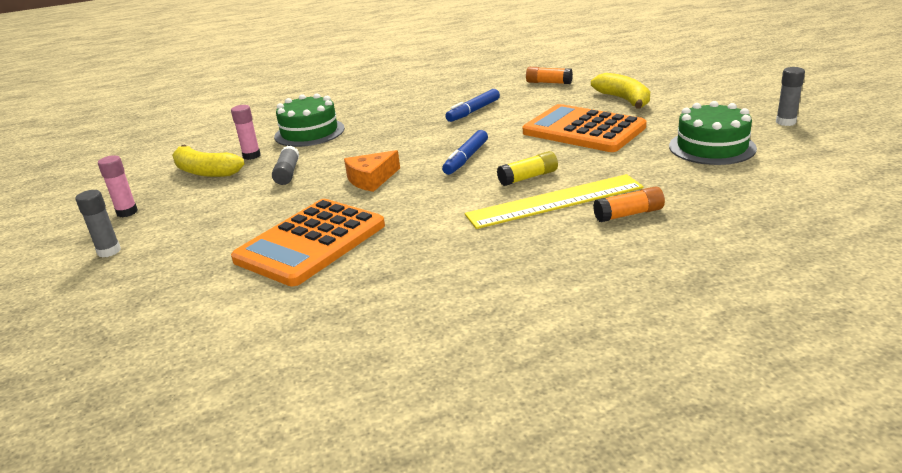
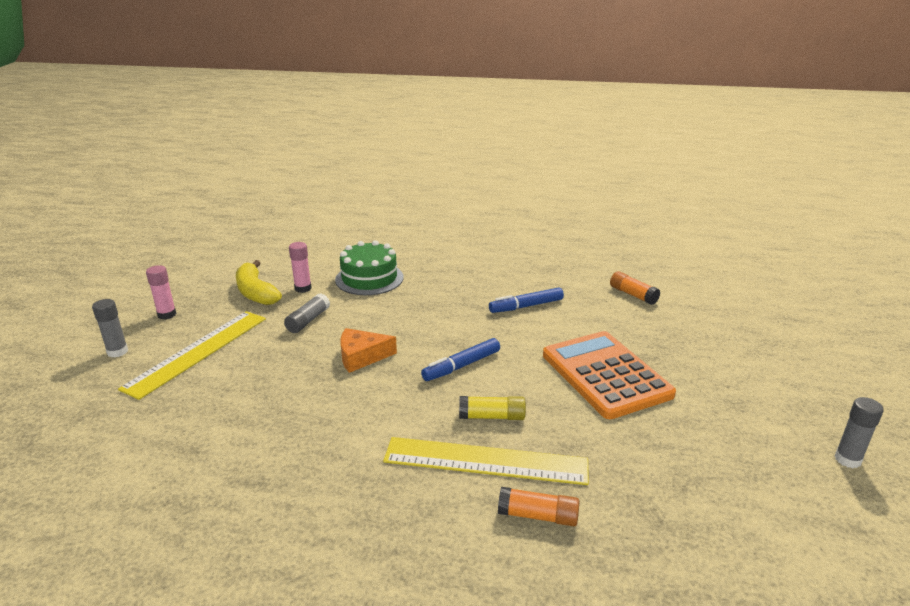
camera: 25 degrees right, 0 degrees up
(202, 224) = (198, 352): none -> yellow ruler
(311, 243) = (247, 411): orange calculator -> none
(624, 100) = (688, 348): yellow banana -> none
(712, 147) = (719, 460): green cake -> none

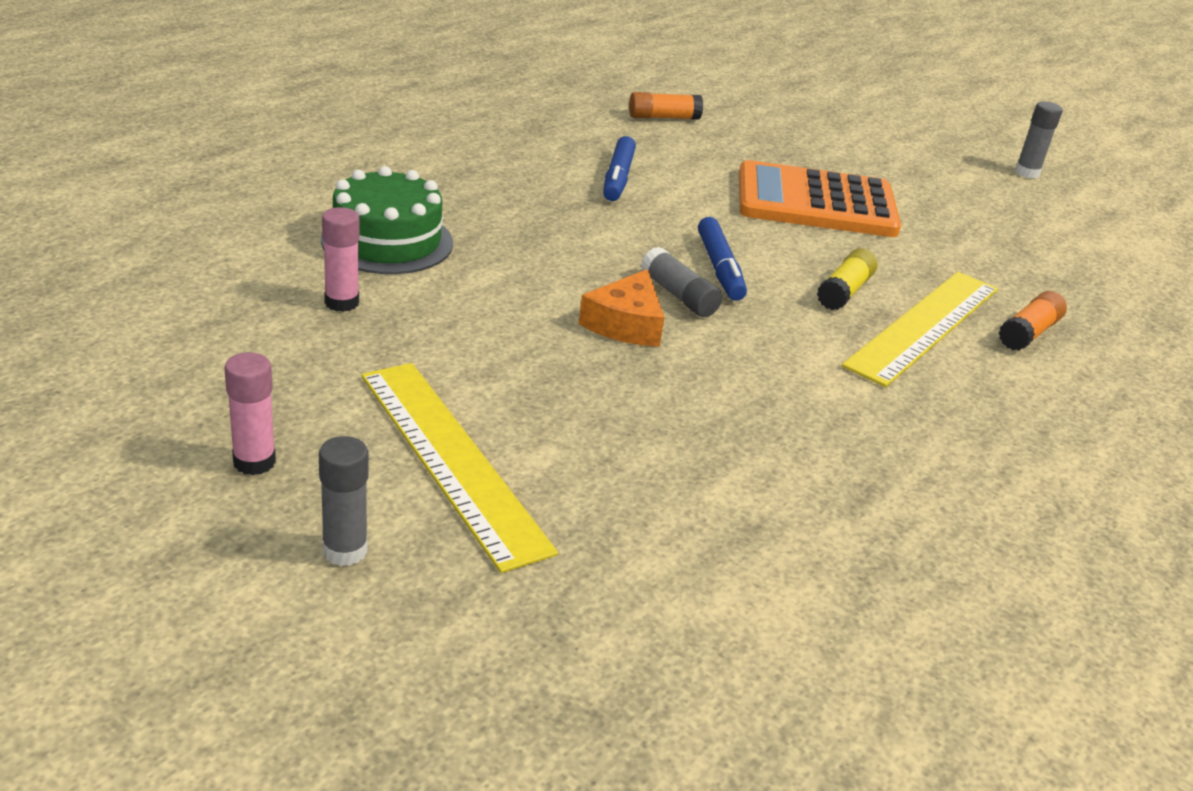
camera: 65 degrees left, 5 degrees up
(256, 292) = (293, 348): yellow banana -> none
(308, 321) = (465, 331): grey glue stick -> grey glue stick (679, 296)

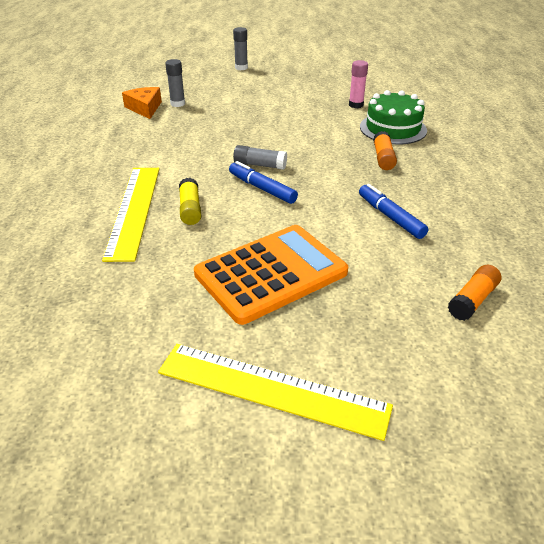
camera: 145 degrees right, 5 degrees up
(254, 462) = (291, 70): pink glue stick -> none
(451, 459) = (249, 88): yellow ruler -> yellow ruler (272, 389)
(626, 324) = (262, 143): orange cheese -> orange cheese (145, 108)
(1027, 173) = (132, 477): grey glue stick -> grey glue stick (177, 104)
(1028, 333) = (71, 237): orange glue stick -> orange glue stick (383, 158)

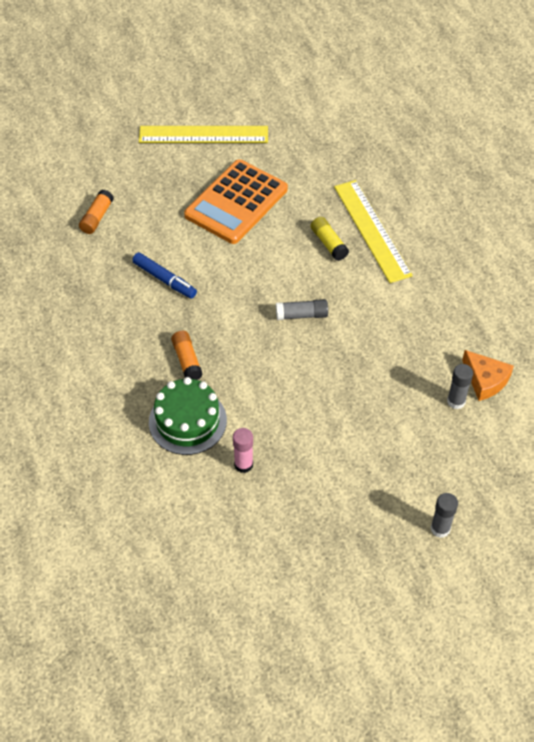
camera: 160 degrees right, 15 degrees up
(262, 189) = (283, 283): blue marker -> none

